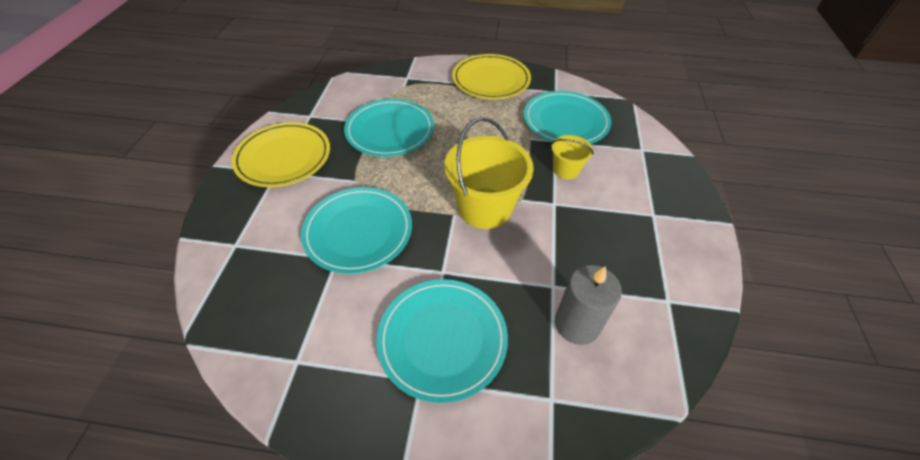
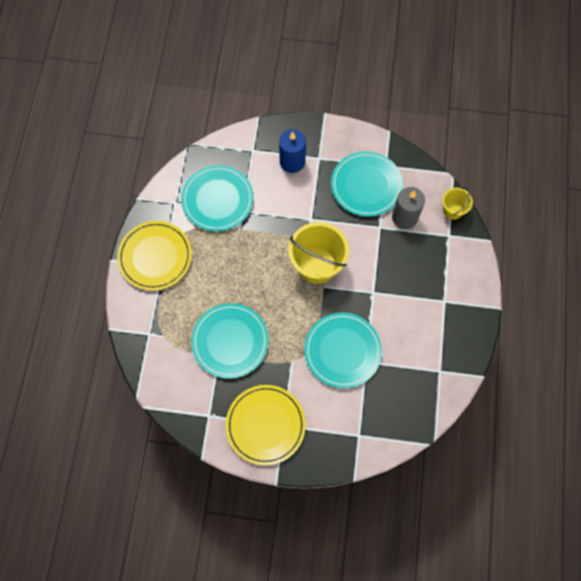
camera: 90 degrees left, 20 degrees up
(442, 339) = (419, 291): turquoise plate -> turquoise plate (366, 185)
(566, 170) = (276, 207): yellow bucket -> yellow bucket (452, 210)
(637, 186) = (292, 162): none -> blue candle

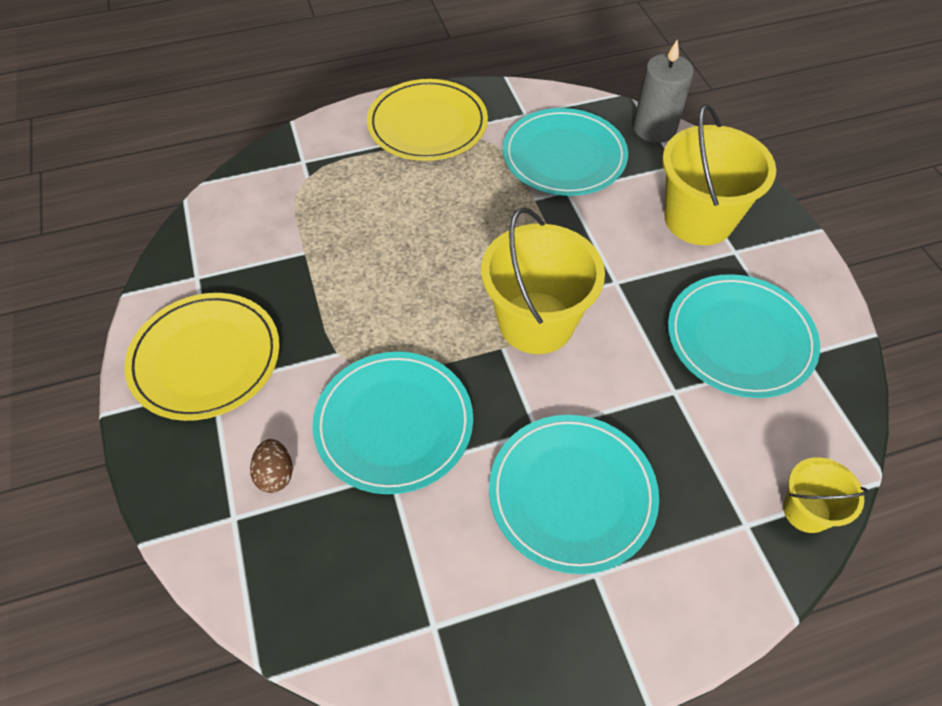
camera: 65 degrees right, 15 degrees down
(230, 341) = (335, 257): turquoise plate -> turquoise plate (572, 494)
(292, 162) = (698, 219): blue candle -> yellow bucket
(345, 411) = (275, 474): none -> brown egg
(404, 217) = (725, 426): grey candle -> grey candle (654, 128)

